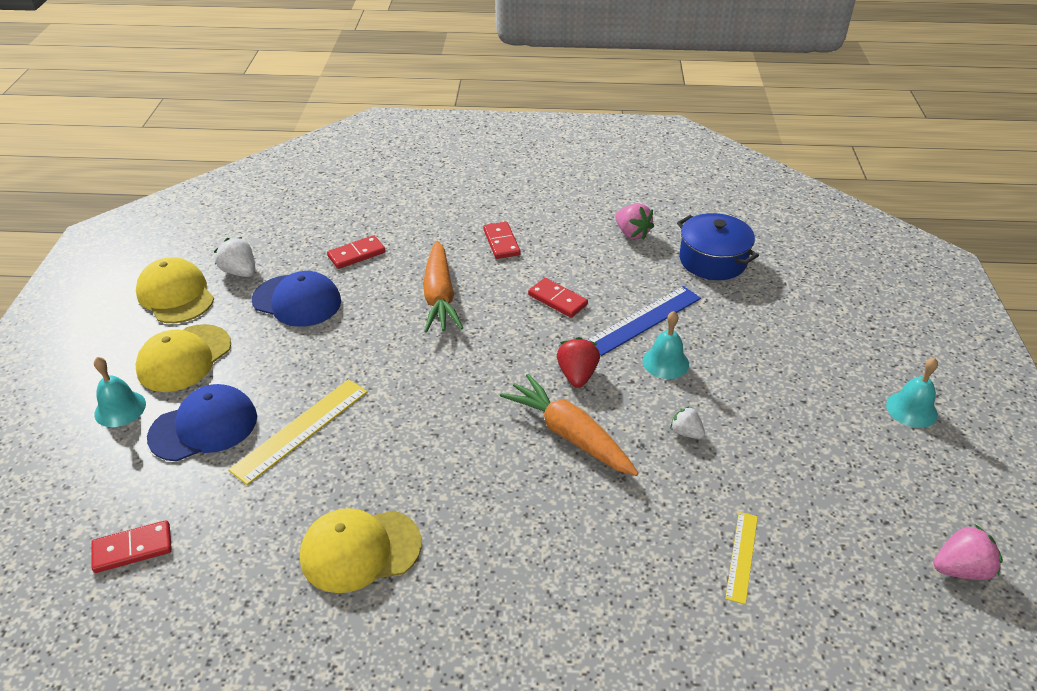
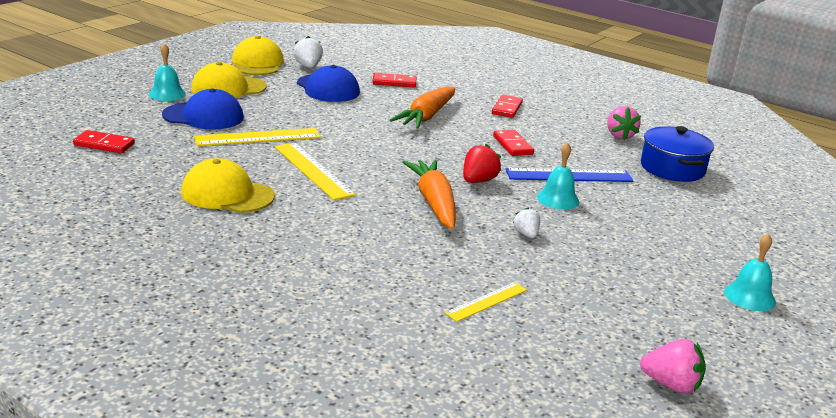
camera: 30 degrees right, 15 degrees down
(410, 453) = (313, 170): none -> yellow ruler

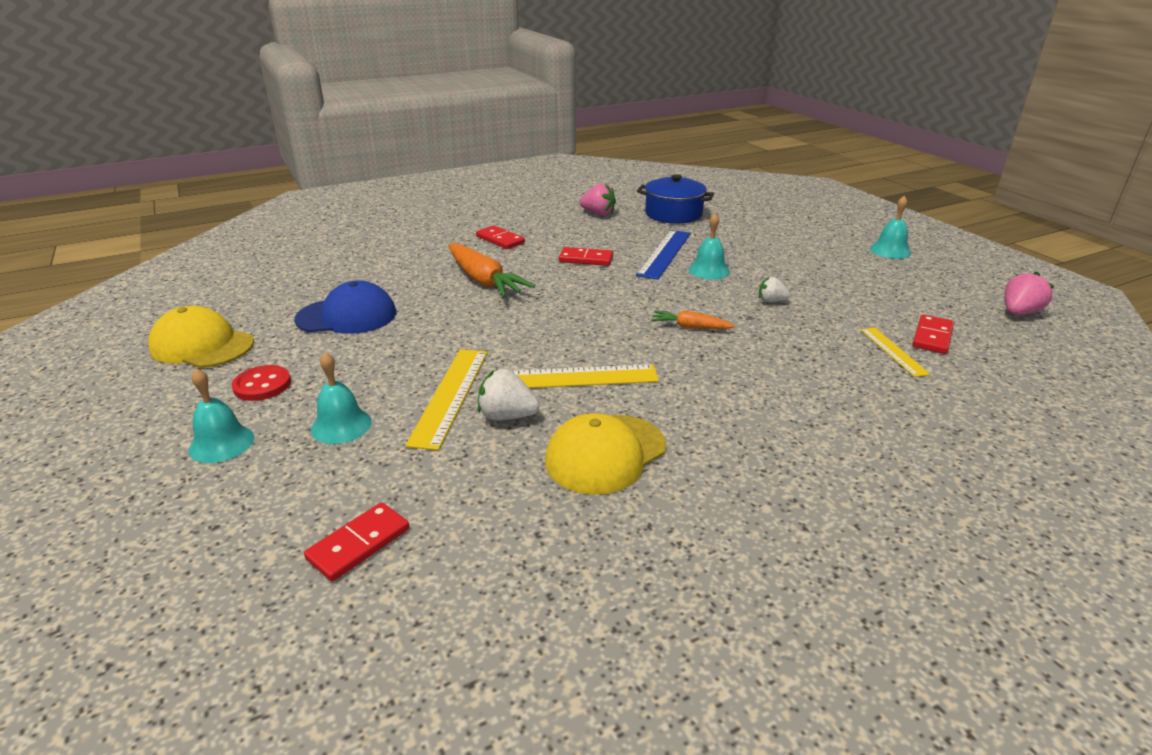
camera: 60 degrees left, 5 degrees up
(203, 116) = (341, 425): blue cap -> turquoise bell
(228, 88) = (262, 385): yellow cap -> red button
(308, 67) = (262, 313): white strawberry -> white strawberry (507, 416)
(394, 82) = (374, 275): red domino -> red domino (932, 337)
(434, 203) = (690, 327): orange carrot -> orange carrot, size x0.53
(478, 181) = (653, 294): red strawberry -> none

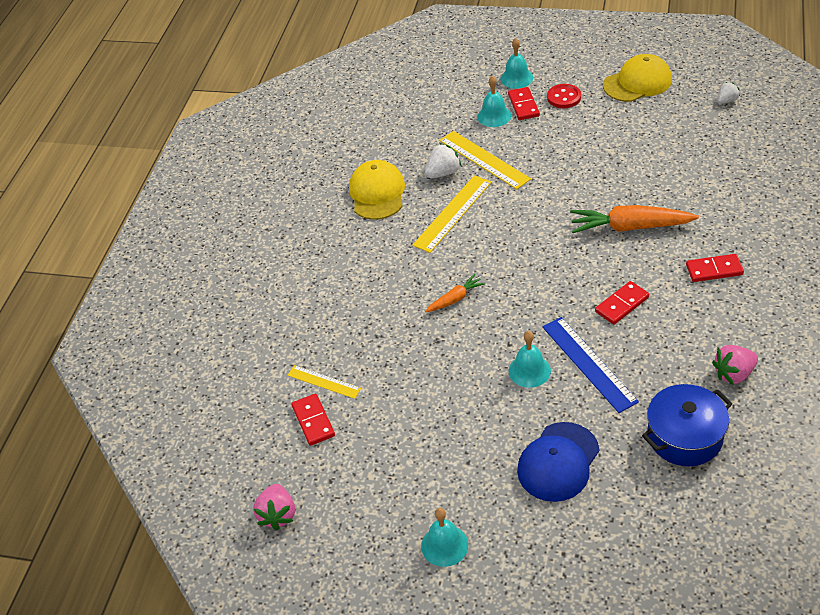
camera: 135 degrees right, 15 degrees up
(347, 316) = (627, 145): blue cap -> blue cap (558, 462)
(359, 544) = (401, 103): red domino -> red domino (523, 105)
(771, 301) = (445, 370): white strawberry -> white strawberry (727, 101)

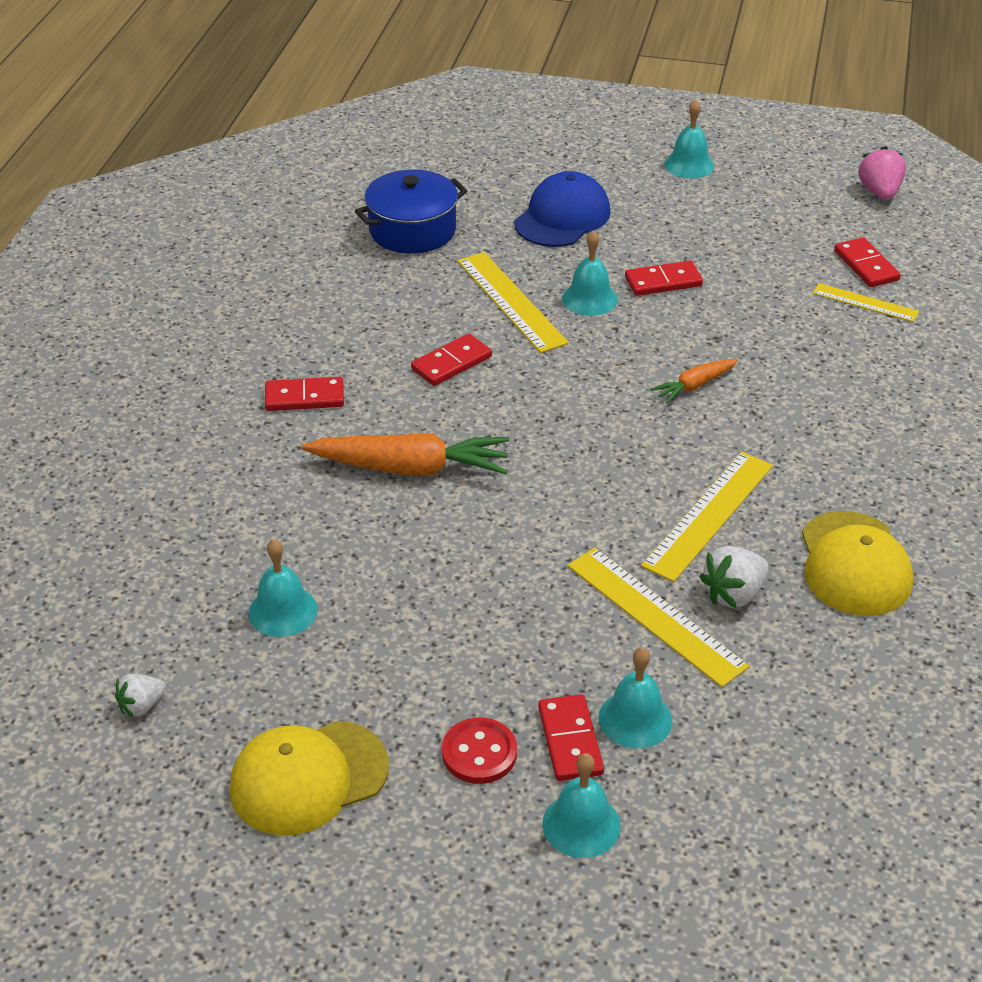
camera: 175 degrees right, 5 degrees down
(473, 392) = (663, 281): none -> red domino
(588, 363) = (511, 301): blue ruler -> yellow ruler
(676, 145) = (283, 611): none -> turquoise bell
(734, 374) = (331, 281): pink strawberry -> none

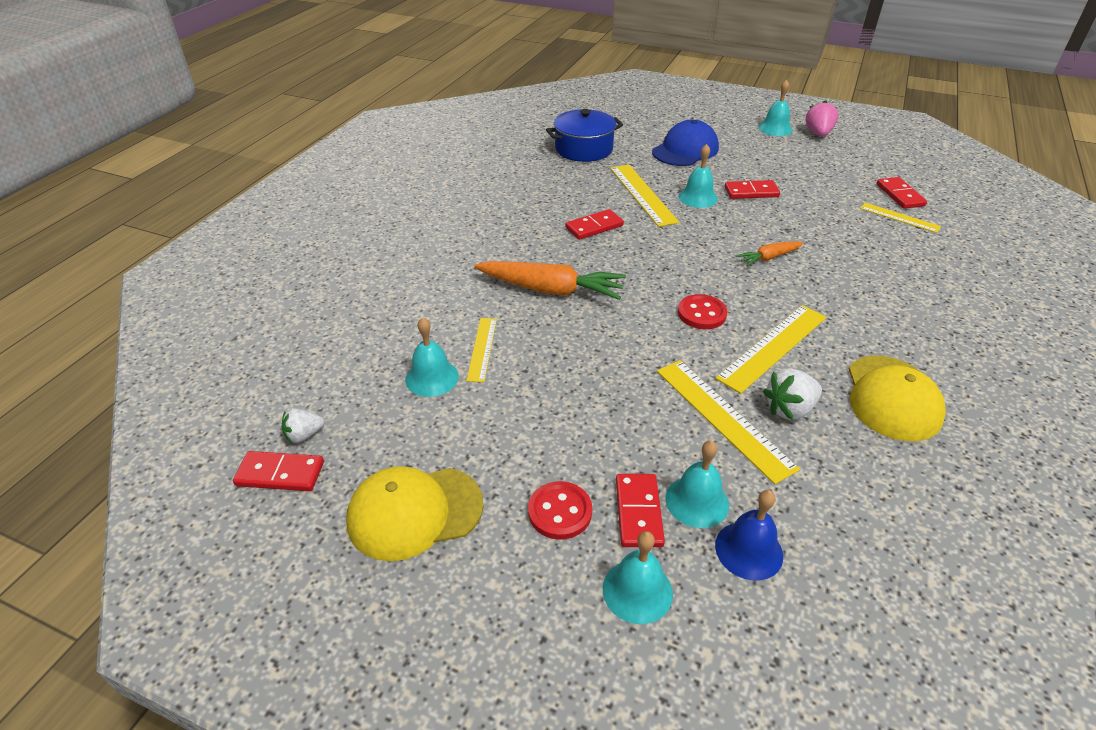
camera: 10 degrees right, 0 degrees up
(304, 397) = (487, 238): red domino -> red domino (280, 474)
(338, 563) = (482, 349): none -> yellow ruler
(614, 479) = (701, 313): none -> red button
(698, 764) = (748, 550): none -> blue bell
(879, 192) = (909, 153): pink strawberry -> pink strawberry (818, 133)

